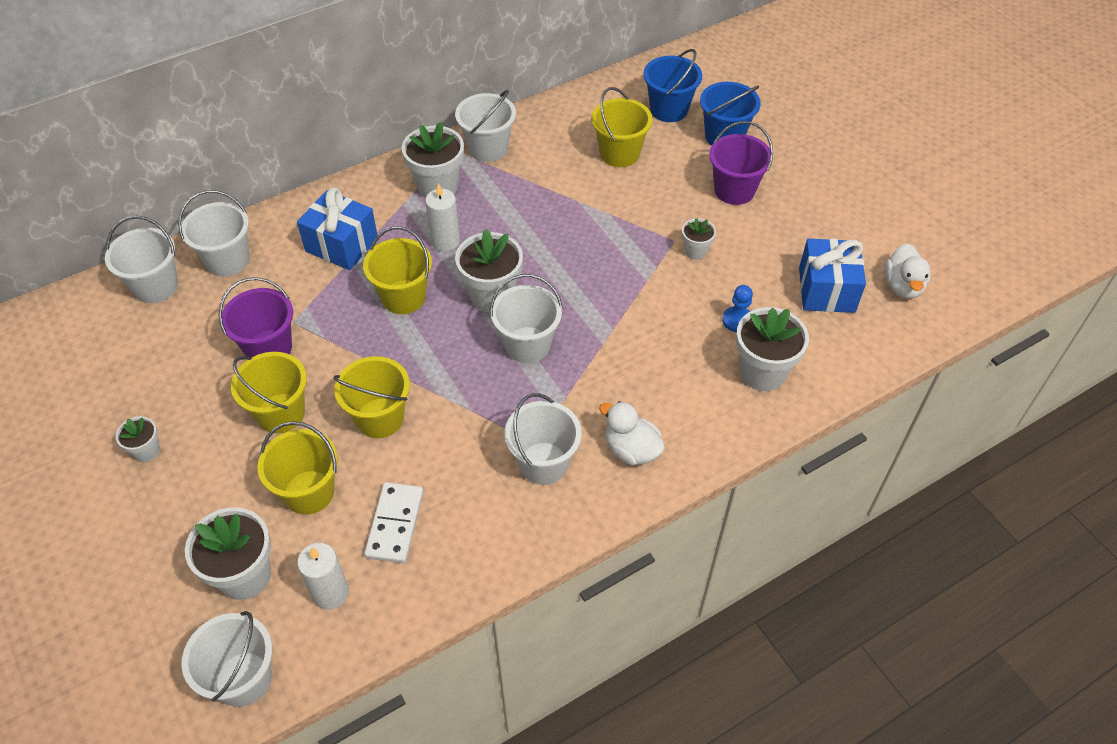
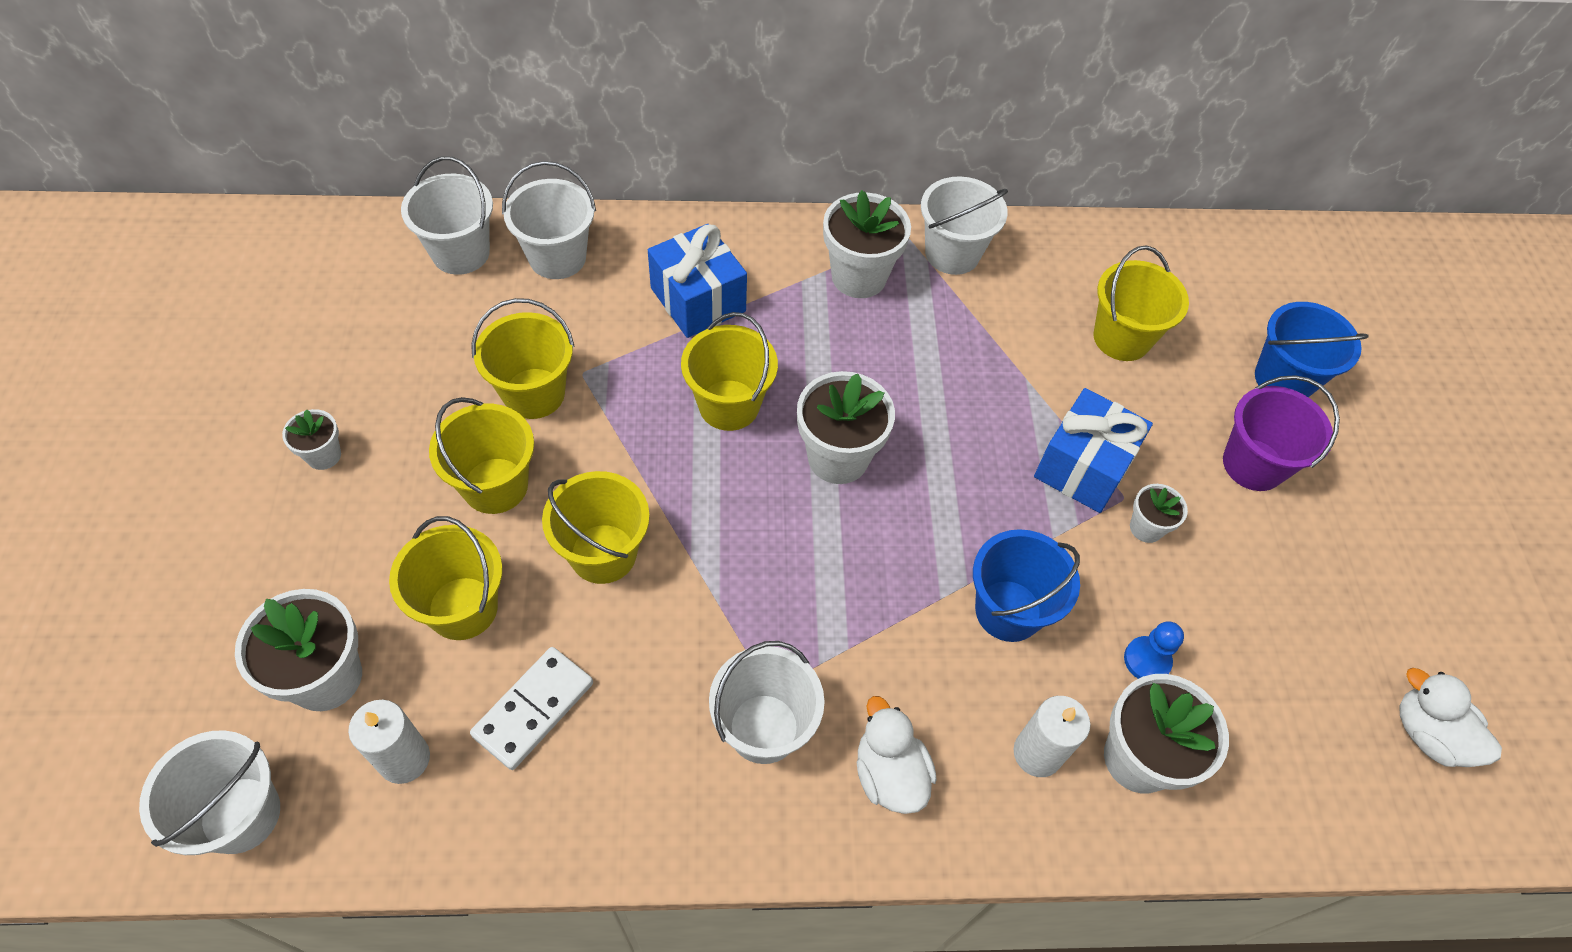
camera: 25 degrees right, 5 degrees up
(269, 348) = (534, 393): purple bucket -> yellow bucket
(445, 241) = (824, 355): white candle -> white candle (1037, 753)
(527, 345) = (842, 549): white bucket -> none
(669, 109) = (1226, 306): blue bucket -> blue bucket (1008, 610)
(826, 290) = (1305, 681): blue gift -> blue gift (1083, 467)
(902, 286) = (1428, 734): white duck -> white duck turned 105 degrees clockwise

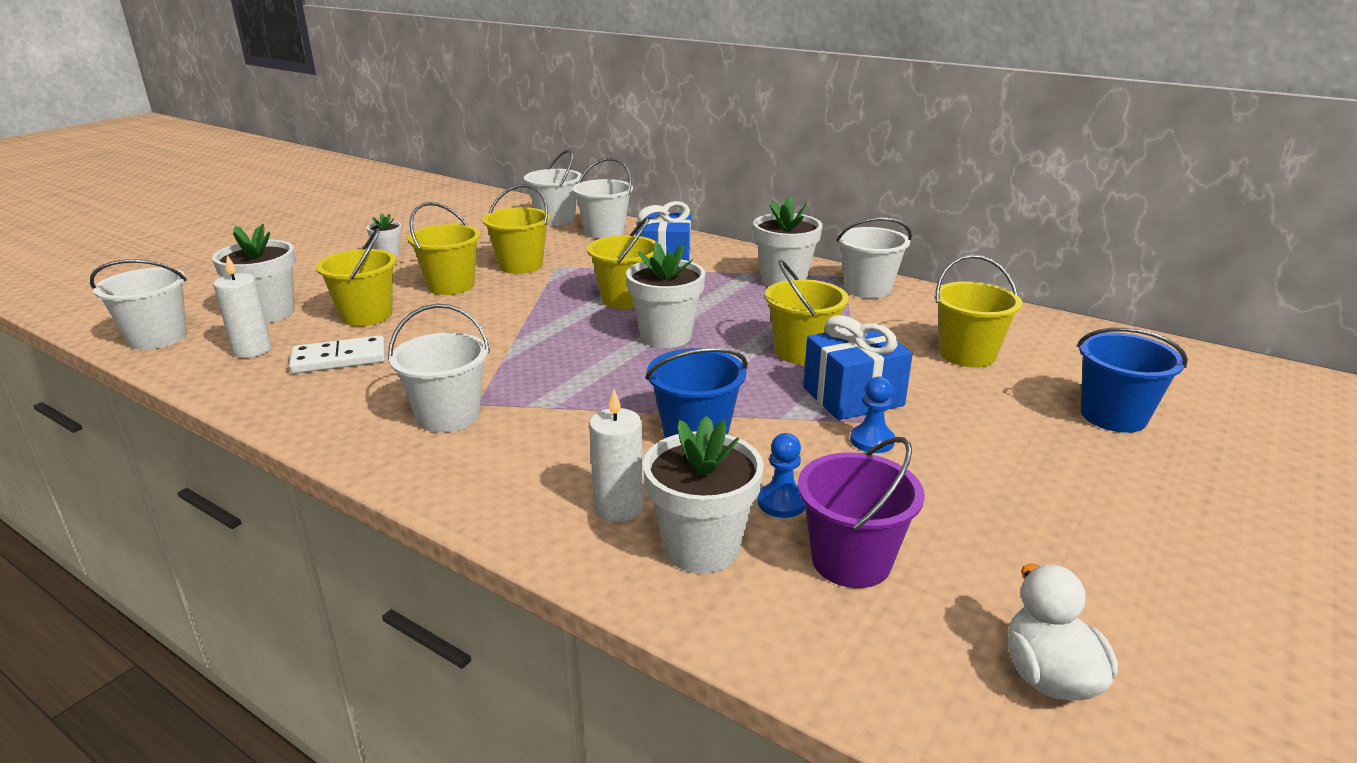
camera: 40 degrees right, 30 degrees down
(603, 553) = (467, 323): yellow bucket -> yellow bucket (802, 352)
(889, 774) = (496, 468): white duck -> none
(1146, 528) = (872, 441): white flower pot -> blue pawn
(1253, 464) = (1024, 446): purple bucket -> purple bucket (851, 561)

